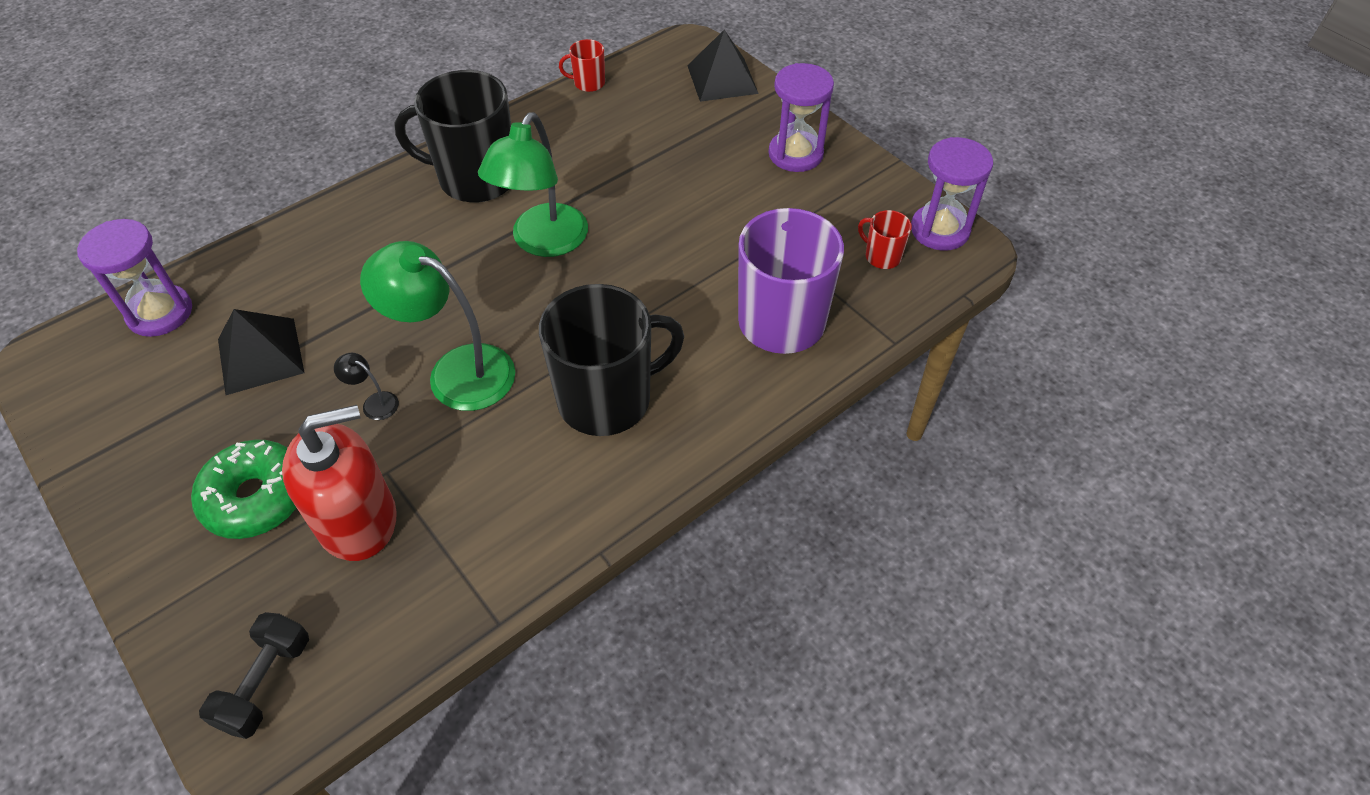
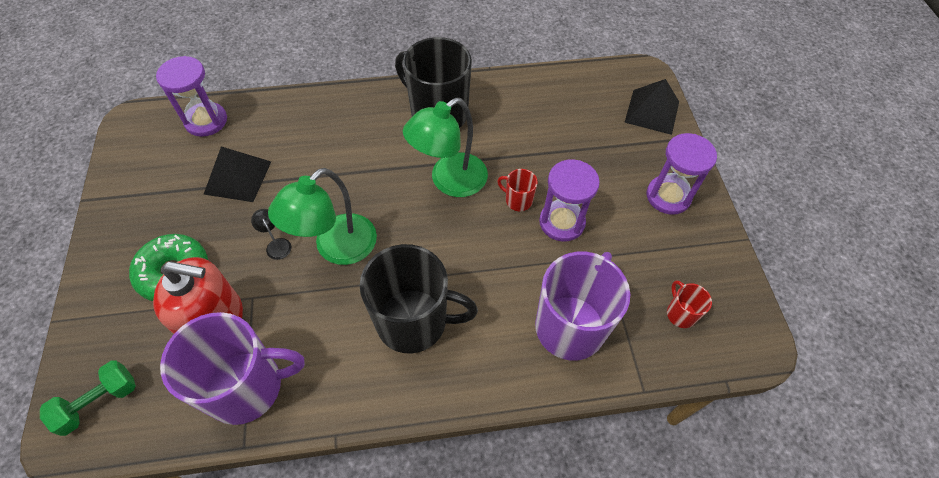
camera: 30 degrees right, 5 degrees up
(266, 683) = (99, 402): black dumbbell -> green dumbbell
(454, 564) = (246, 387): none -> purple mug
(456, 371) = (336, 248): green lamp -> green lamp turned 105 degrees counterclockwise
(588, 83) = (555, 75): red mug -> red mug (518, 200)
(940, 230) = (742, 315): purple hourglass -> purple hourglass (562, 222)

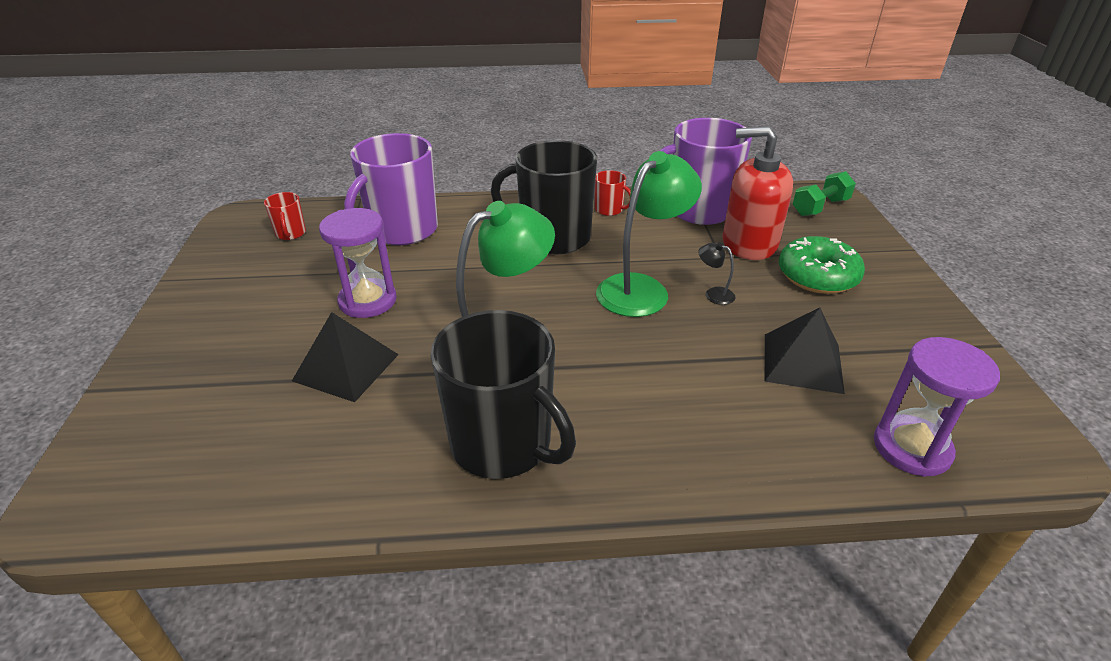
camera: 175 degrees left, 20 degrees down
(276, 244) = (713, 294): black lamp -> black lamp turned 150 degrees clockwise
(518, 200) = (412, 323): red mug -> red mug (609, 210)
(652, 111) = (126, 433): black pyramid -> black pyramid (346, 367)
(668, 196) = (213, 320): purple hourglass -> none

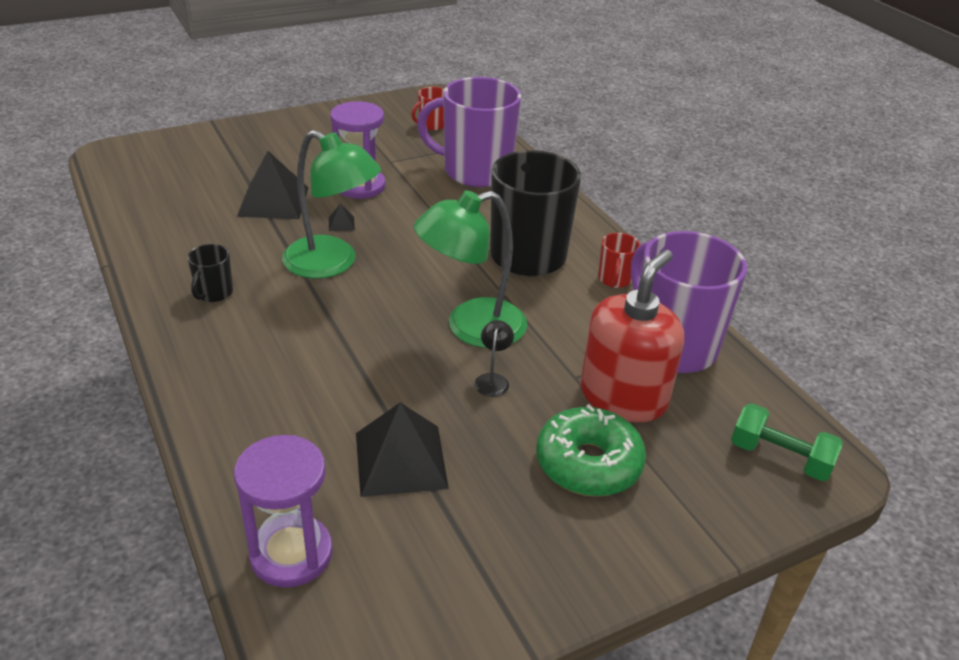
camera: 65 degrees right, 0 degrees up
(430, 327) = (341, 223): none -> black pyramid
(503, 444) = (214, 293): black mug -> black mug, size x0.43
(642, 288) = (471, 328): green lamp -> green lamp turned 135 degrees clockwise
(749, 243) = (623, 396): red soap dispenser -> red soap dispenser turned 45 degrees clockwise

